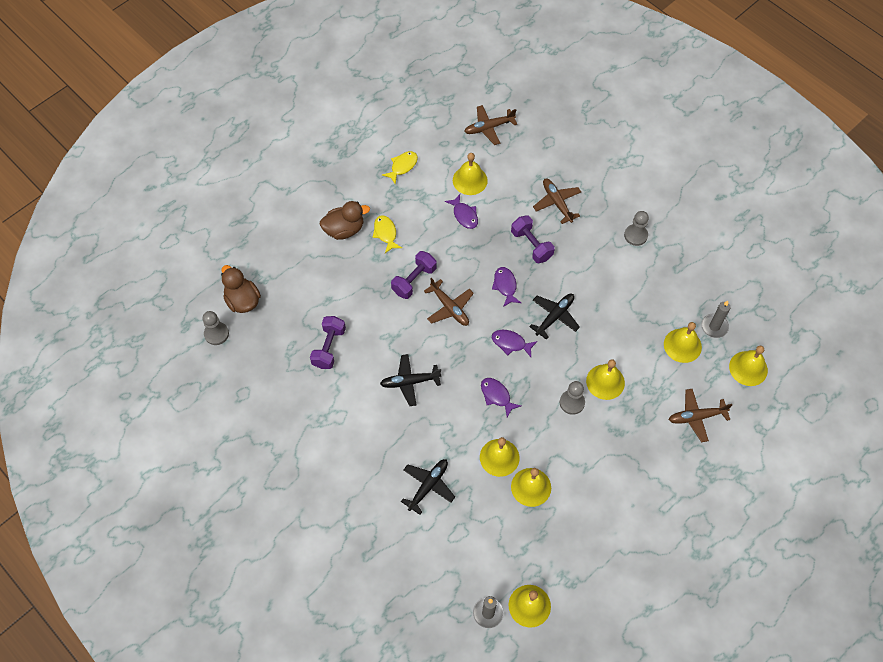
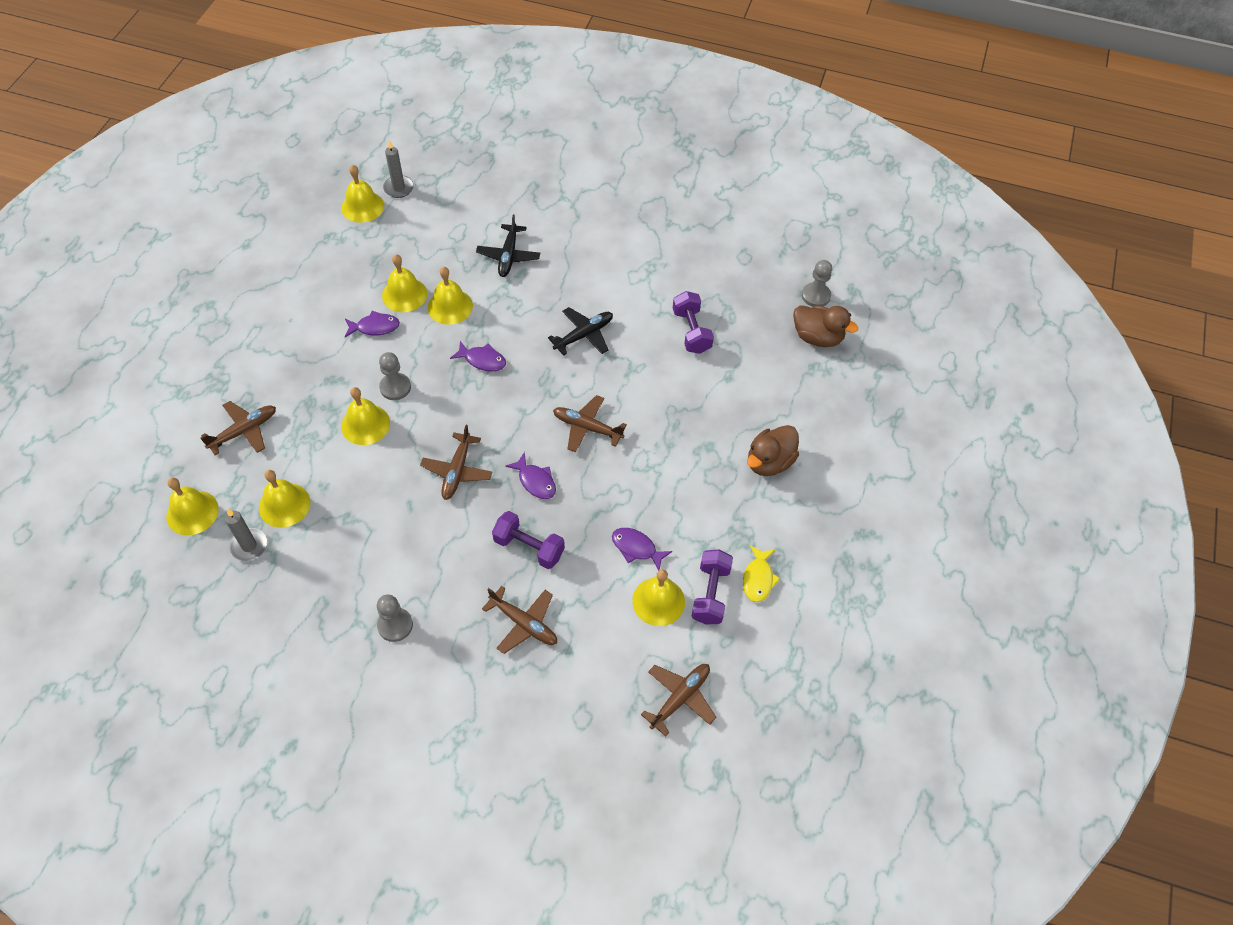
camera: 150 degrees right, 5 degrees down
(385, 233) = (718, 480): yellow fish -> none
(414, 280) = (647, 440): purple dumbbell -> purple dumbbell (710, 594)
(511, 343) = (495, 419): purple fish -> purple fish (375, 327)
(555, 316) = (457, 471): black plane -> brown plane

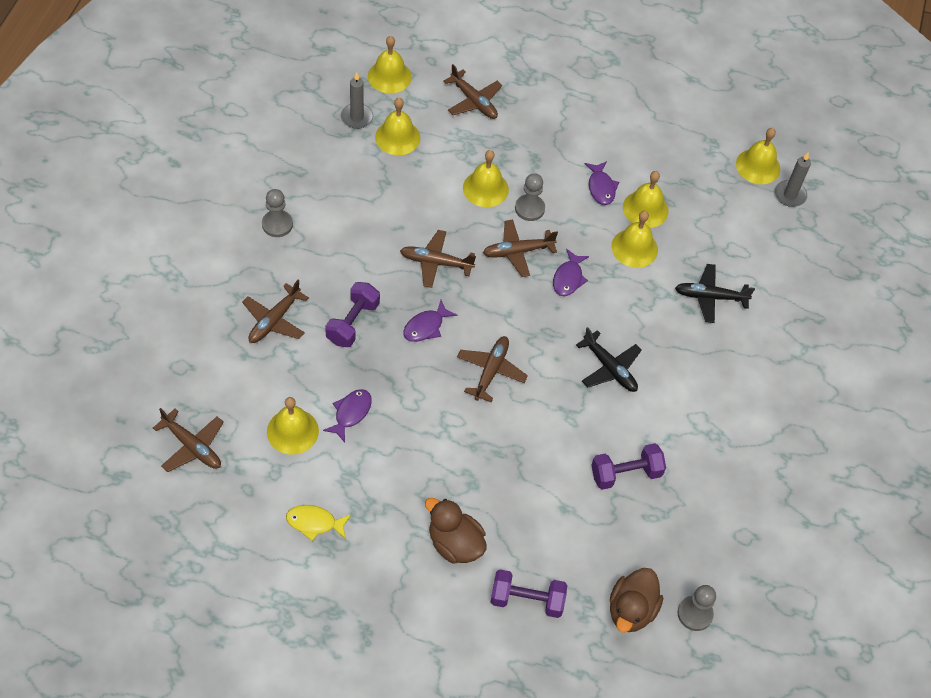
camera: 85 degrees right, 0 degrees up
(448, 400) = (517, 252): none -> brown plane
(710, 594) = (299, 477): purple dumbbell -> purple dumbbell (527, 600)

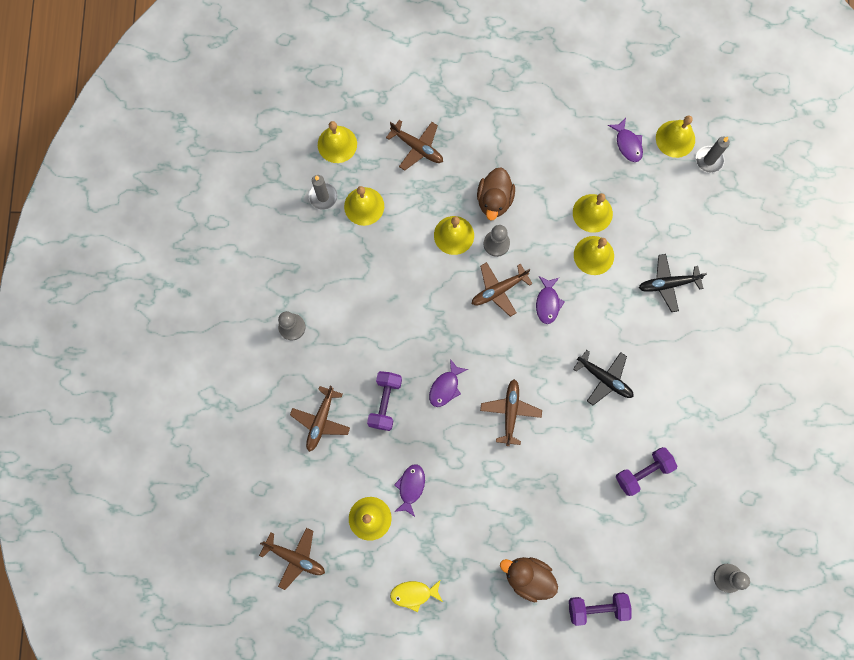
camera: 10 degrees left, 20 degrees up
(435, 262) = (434, 322): brown plane -> none
(601, 187) = (550, 203): purple fish -> purple fish (627, 144)
(631, 610) = (678, 590): brown duck -> brown duck (494, 200)

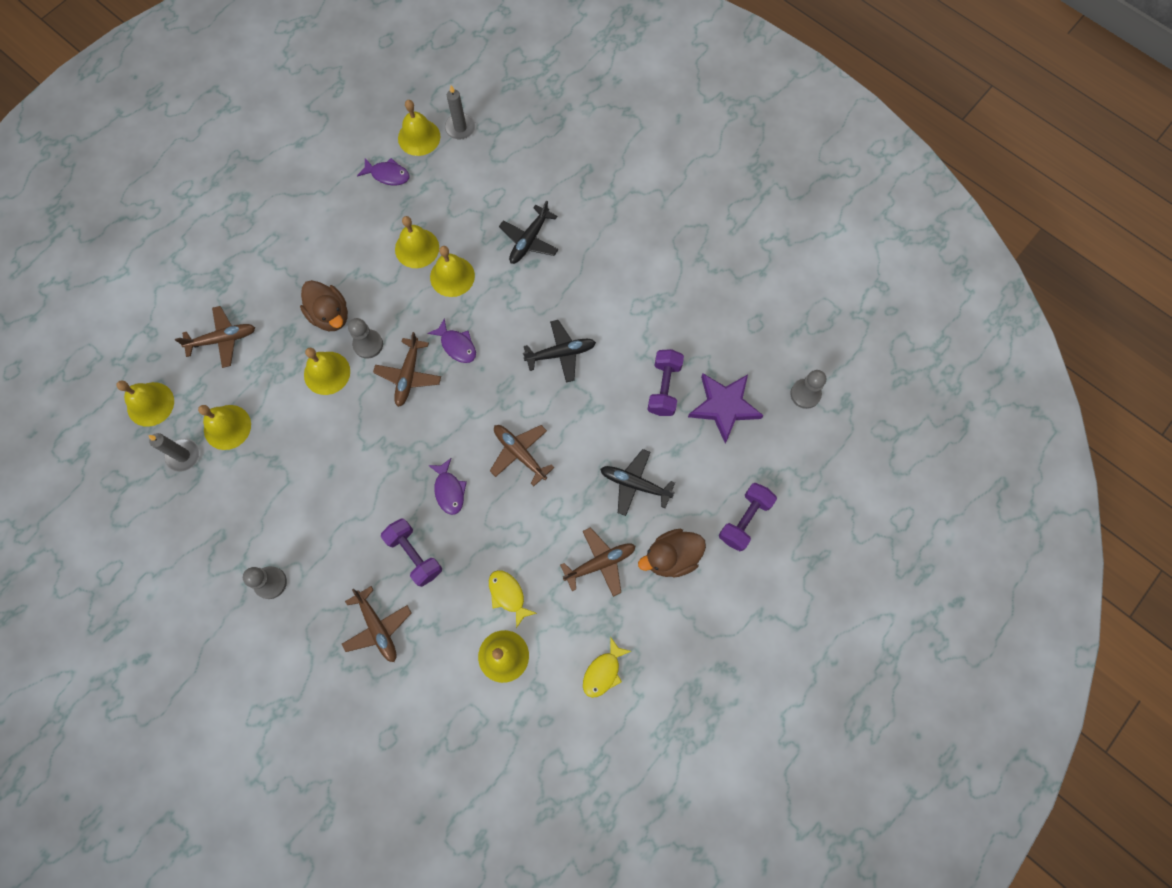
camera: 50 degrees left, 5 degrees down
(295, 558) = (479, 758): brown plane -> brown plane (600, 563)
(411, 487) = (508, 595): purple fish -> yellow fish
(556, 509) = (634, 484): none -> black plane
(666, 526) = (724, 406): none -> purple star

